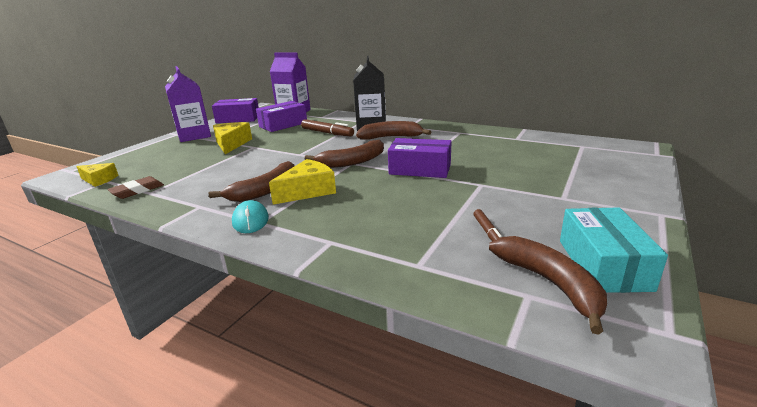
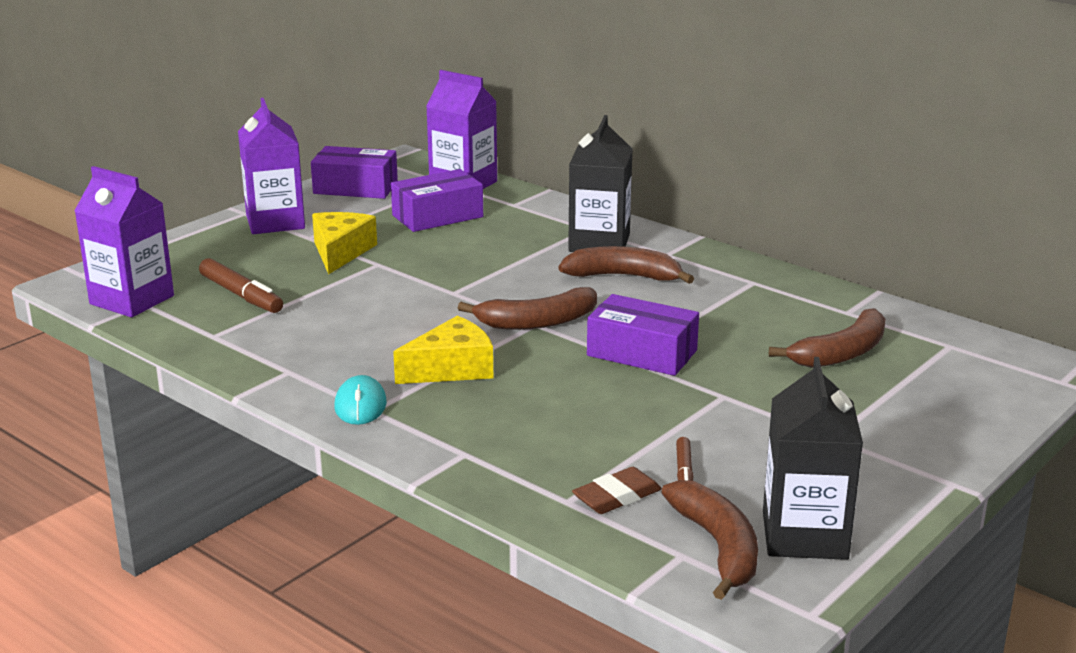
camera: 10 degrees right, 0 degrees up
(99, 180) = (132, 300): yellow cheese -> purple carton
(137, 190) = (194, 329): brown eraser -> brown eraser (617, 496)
(265, 190) = (387, 358): brown banana -> brown banana (841, 353)
(327, 133) = (513, 249): brown marker -> brown marker (241, 295)
(603, 264) = (804, 535): turquoise box -> black carton

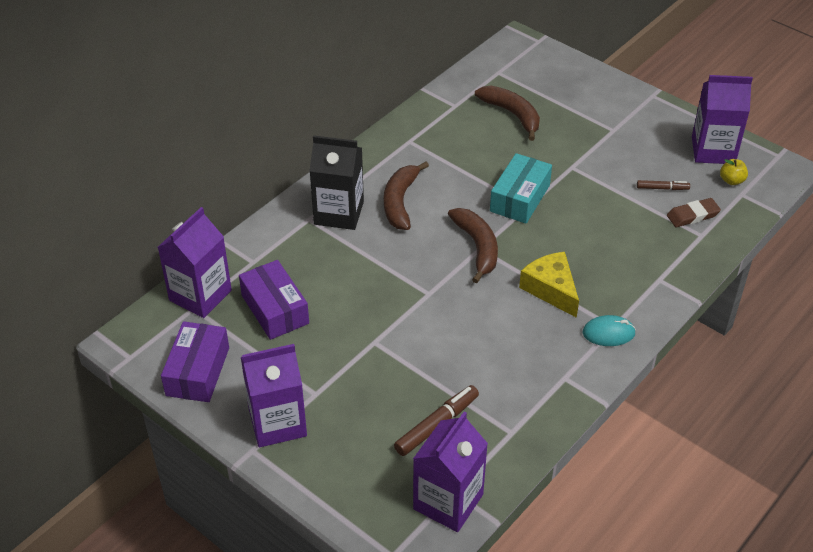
camera: 90 degrees left, 20 degrees up
(340, 252) = (349, 368): yellow cheese -> none
(617, 496) = (692, 215): brown eraser -> brown eraser turned 75 degrees counterclockwise
(642, 353) = (520, 198): purple box -> turquoise box
(718, 547) = (731, 180): brown banana -> yellow apple
(804, 535) = (713, 150): black carton -> purple carton

